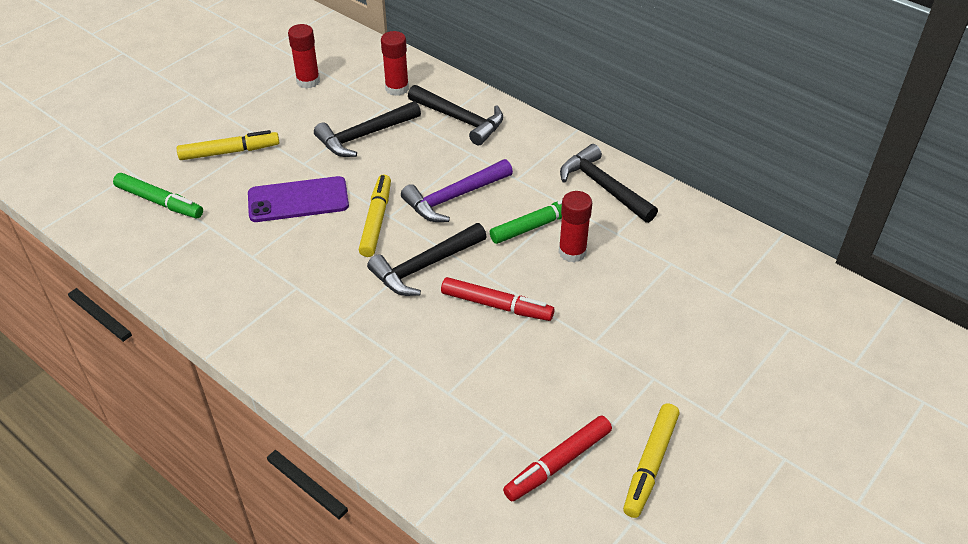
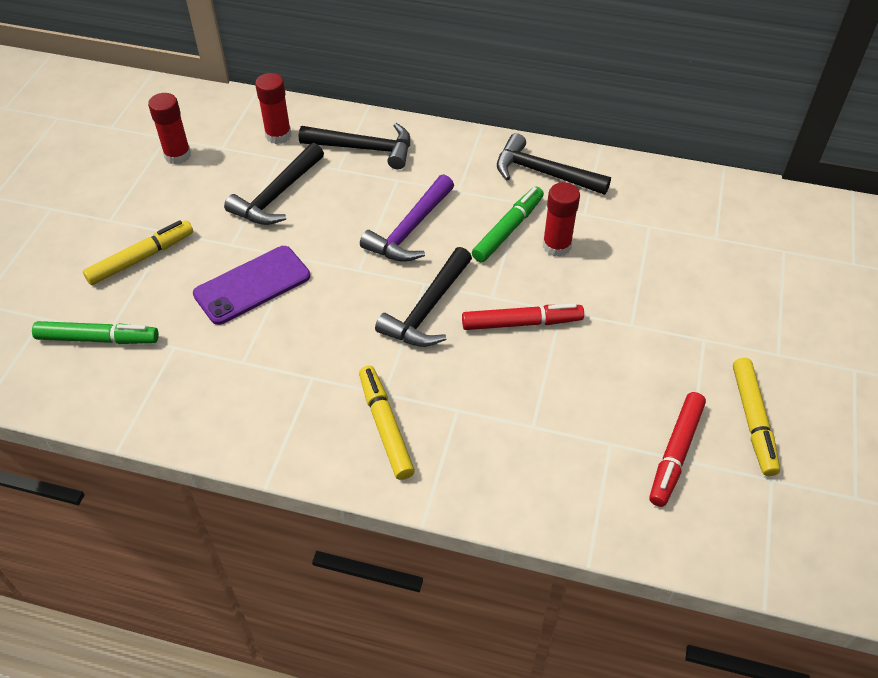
camera: 25 degrees left, 5 degrees up
(376, 220) = (348, 279): yellow marker -> yellow marker (385, 426)

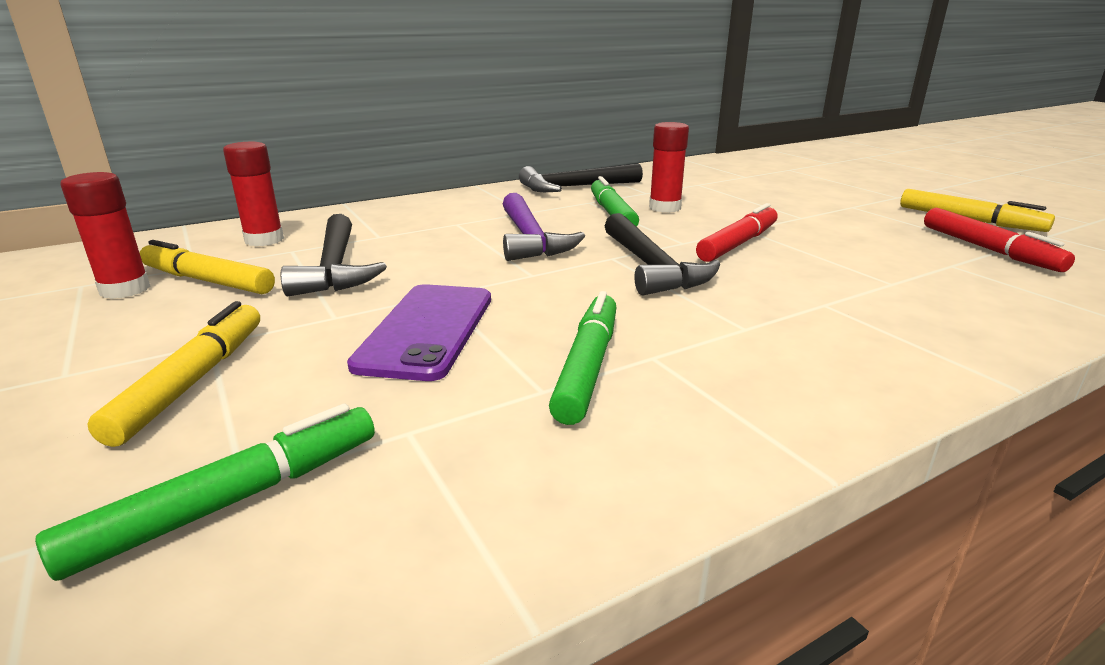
camera: 45 degrees left, 25 degrees down
(278, 362) = (588, 366): none -> green marker
(364, 148) = (386, 220): black hammer -> none
(385, 426) = (806, 346): yellow marker -> yellow marker (207, 281)

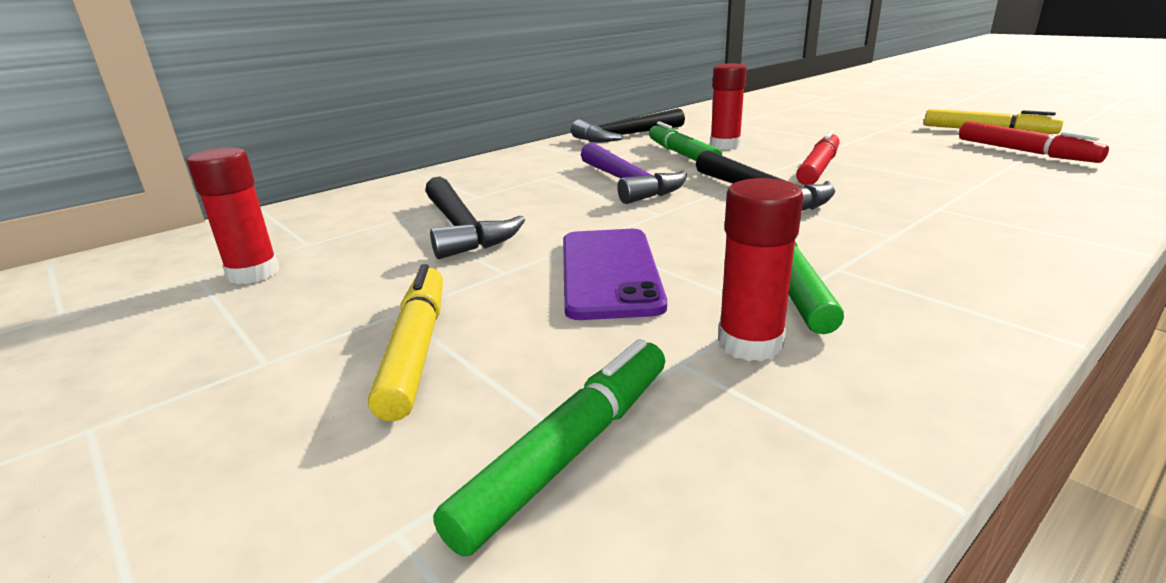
camera: 10 degrees left, 0 degrees up
(207, 281) = (338, 255): yellow marker -> none
(264, 240) = (361, 211): red glue stick -> red glue stick (750, 343)

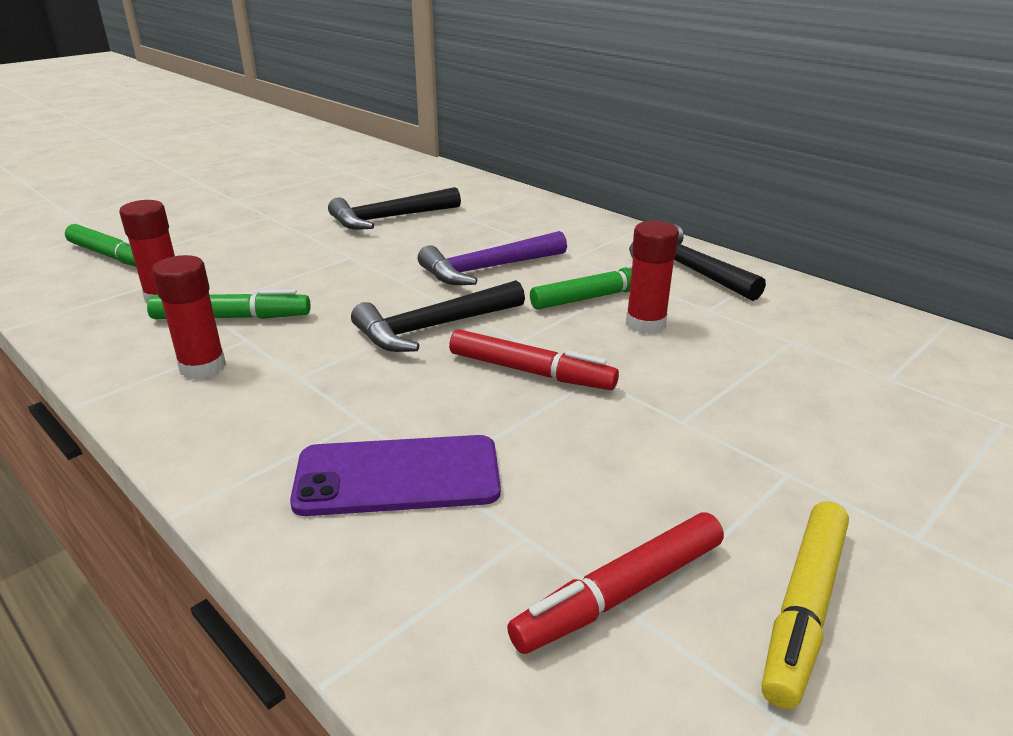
camera: 85 degrees right, 5 degrees up
(253, 273) = (339, 180): red glue stick -> red glue stick (202, 367)
(416, 349) = (223, 224): yellow marker -> none
(609, 272) = (287, 262): purple phone -> purple phone (398, 476)

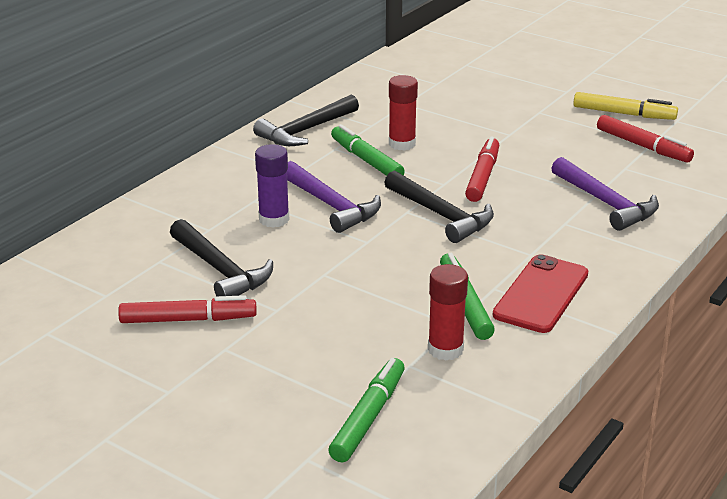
camera: 100 degrees left, 0 degrees up
(202, 367) = (541, 294): red glue stick -> red phone
(321, 206) = (188, 320): none -> red marker
(398, 476) = (606, 203): purple phone -> purple hammer
(470, 242) = (274, 219): none -> purple glue stick

